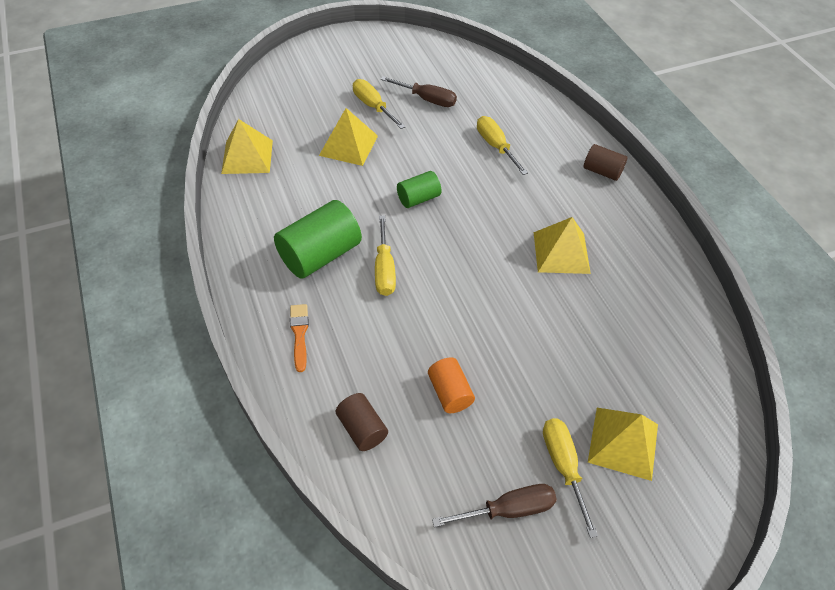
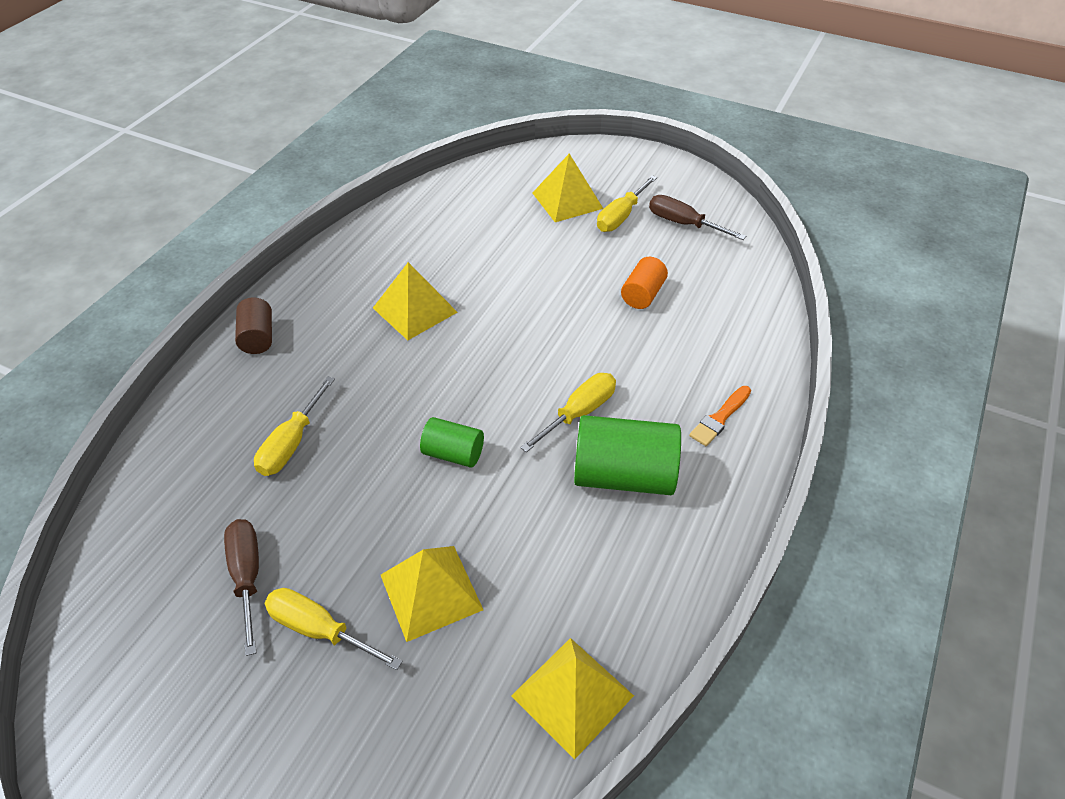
camera: 130 degrees left, 5 degrees down
(362, 429) = (735, 320): brown cylinder -> none
(373, 106) = (320, 630): yellow screwdriver -> yellow screwdriver turned 105 degrees clockwise

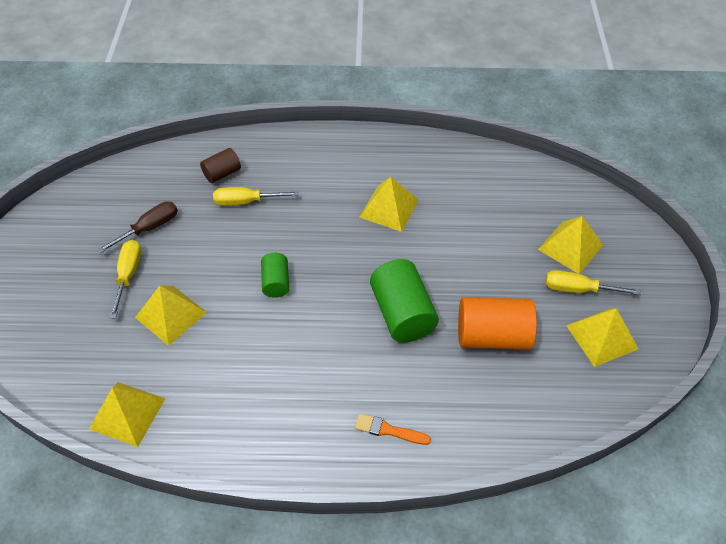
camera: 65 degrees right, 5 degrees up
(258, 337) = (318, 145): brown cylinder -> brown cylinder (222, 173)
(579, 413) = (346, 338): yellow screwdriver -> none
(624, 476) = (303, 385): green cylinder -> green cylinder (402, 314)
(643, 294) = (492, 336): orange cylinder -> orange cylinder, size x1.78
(683, 224) = (602, 337): brown screwdriver -> yellow pyramid

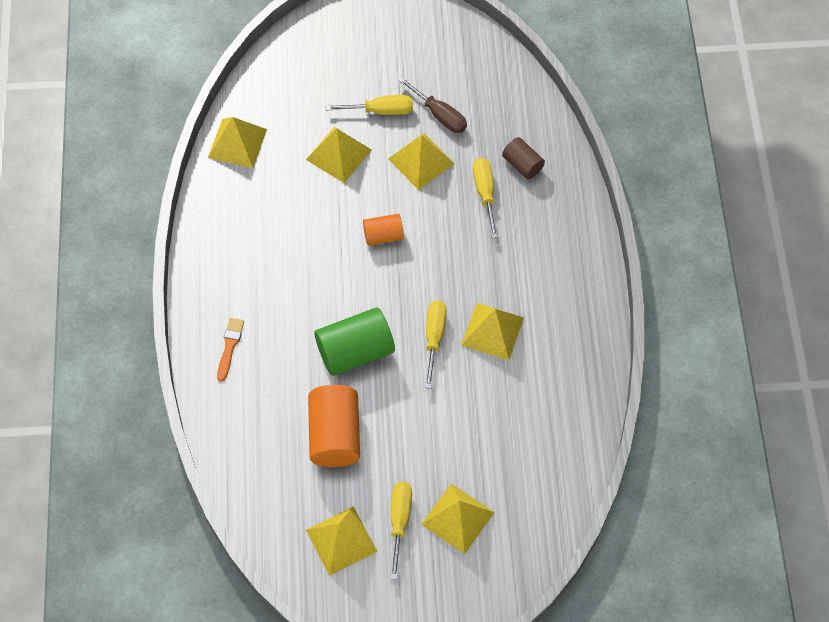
camera: 85 degrees right, 10 degrees up
(198, 246) = (421, 161): none -> yellow pyramid
(276, 282) = (383, 236): green cylinder -> orange cylinder
(392, 250) = (434, 338): none -> yellow screwdriver

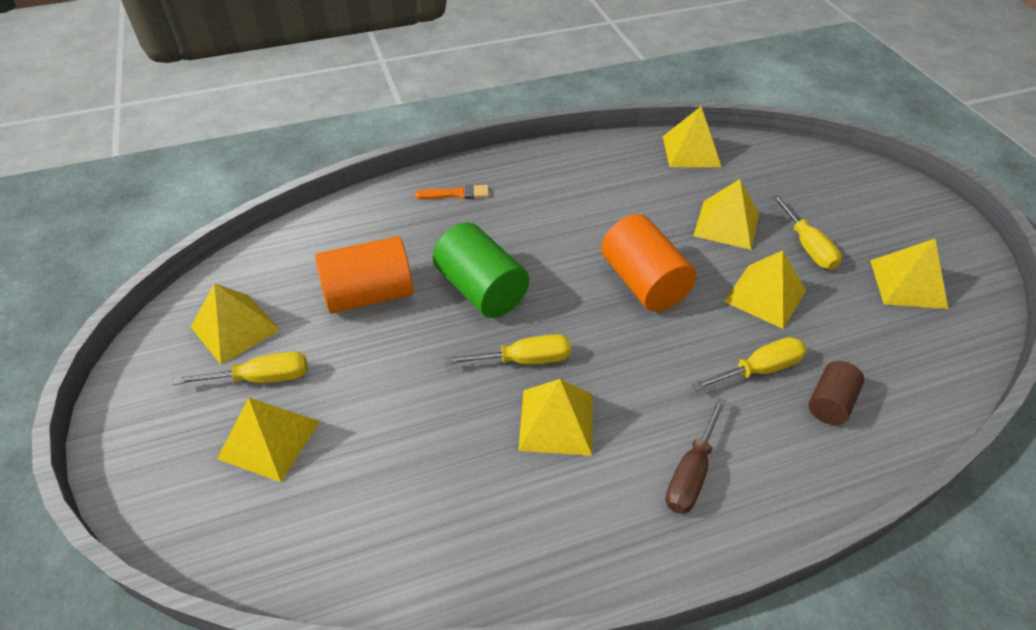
camera: 75 degrees right, 15 degrees down
(383, 236) = (643, 283): orange cylinder -> orange cylinder, size x1.78
(438, 66) = (908, 284): none -> yellow pyramid
(439, 115) = (841, 299): brown screwdriver -> brown screwdriver (691, 473)

